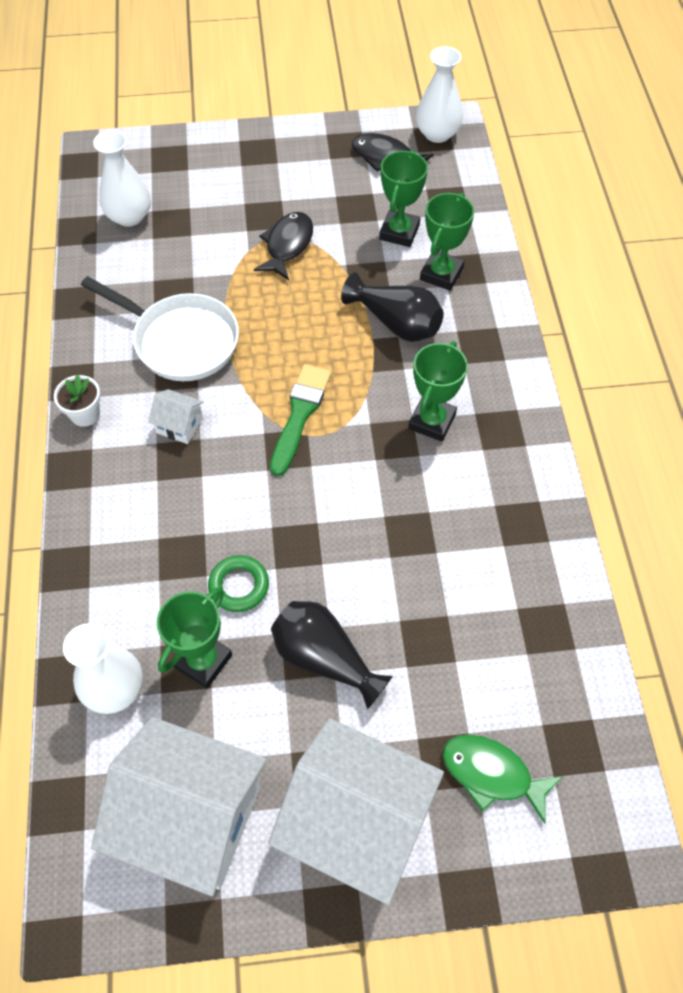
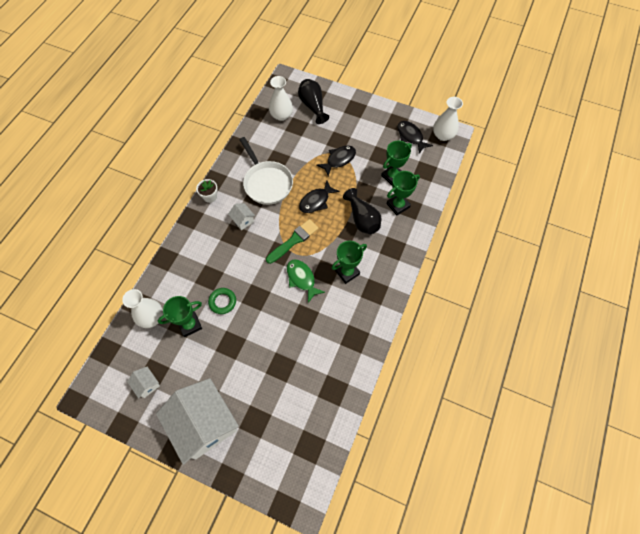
camera: 30 degrees right, 5 degrees up
(191, 818) = (147, 384): white house -> white house, size x0.41
(294, 330) = (316, 201): none -> black fish
(324, 658) = (235, 351): black vase -> black vase (313, 106)
(492, 774) = (269, 437): green fish -> green fish (302, 279)

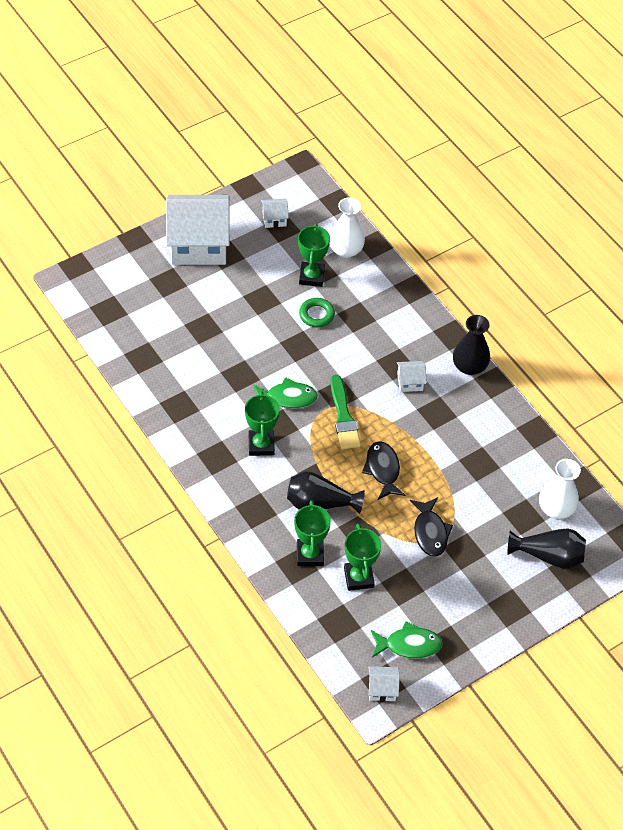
camera: 120 degrees right, 10 degrees down
(210, 197) = (469, 366): white flower pot -> black vase
(267, 183) = (449, 433): white pan -> none
(410, 137) = (409, 645): black fish -> green fish
(443, 135) = (382, 689): white vase -> white house

